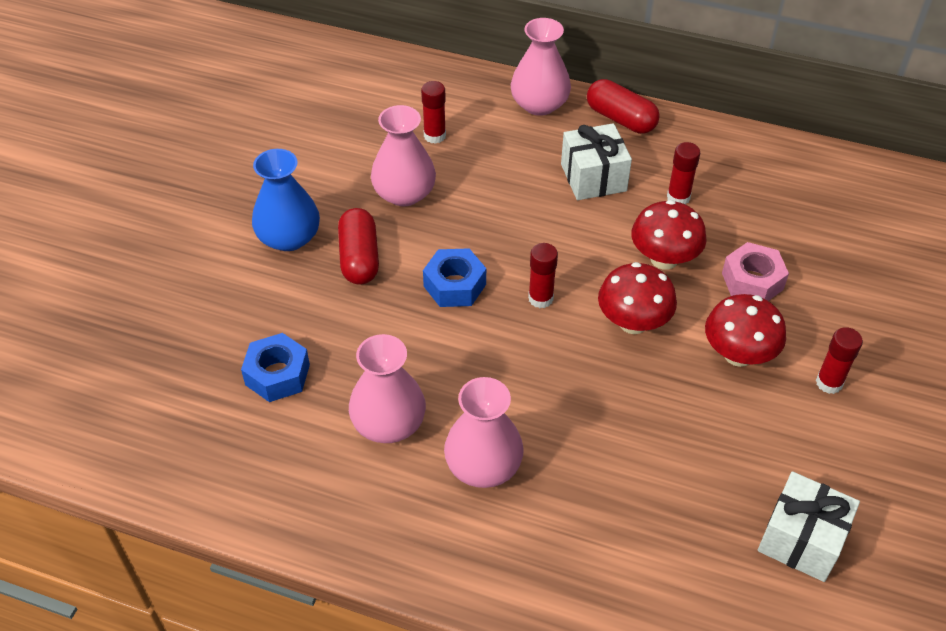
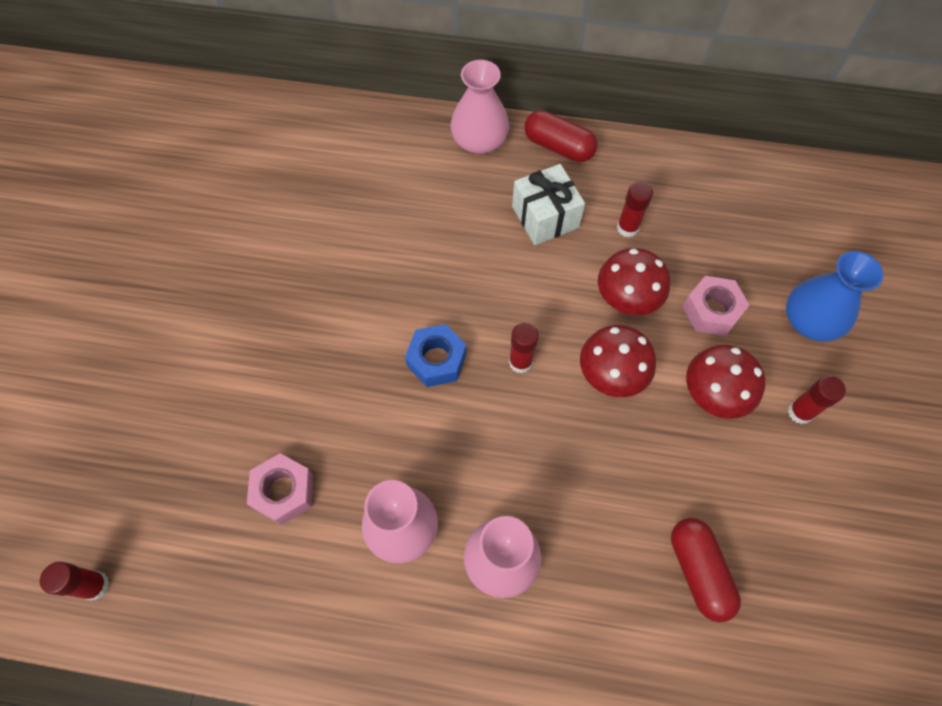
camera: 10 degrees left, 15 degrees up
(277, 375) = (284, 492): blue nut -> pink nut
(289, 237) = (265, 330): blue vase -> blue vase (810, 321)
(359, 258) = (339, 343): red capsule -> red capsule (698, 571)
(404, 193) = (369, 262): pink vase -> none
(434, 136) = (386, 191): red glue stick -> red glue stick (95, 586)
(801, 539) = (806, 589): white gift -> none

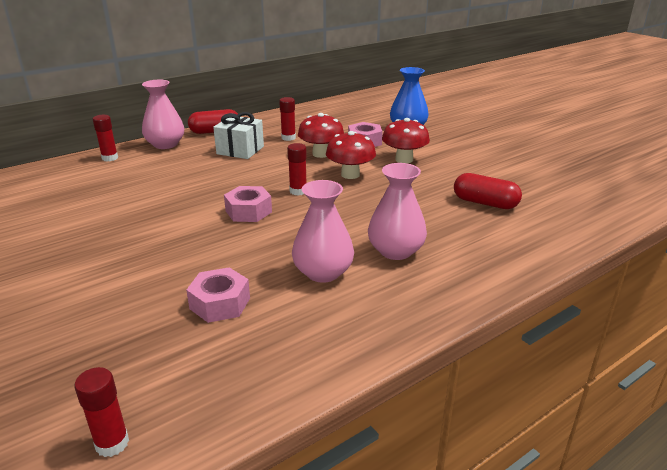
camera: 45 degrees left, 35 degrees down
(436, 360) = (248, 211): blue nut -> pink nut
(800, 412) = (445, 148): red glue stick -> red glue stick (110, 158)

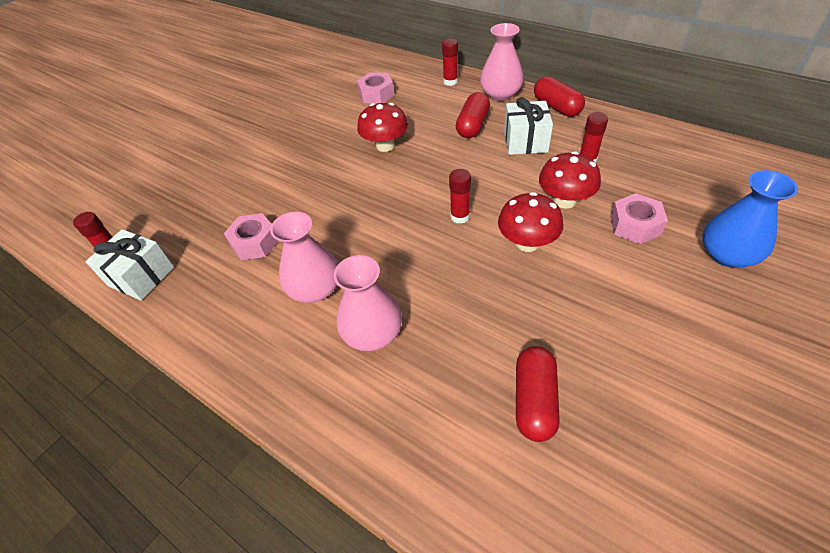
camera: 75 degrees right, 20 degrees up
(187, 411) = (141, 276): none -> white gift
(190, 163) = (472, 125): none -> red capsule
(248, 211) = (400, 200): pink nut -> pink nut (376, 94)
(404, 159) = (610, 279): red mushroom -> red mushroom (385, 146)

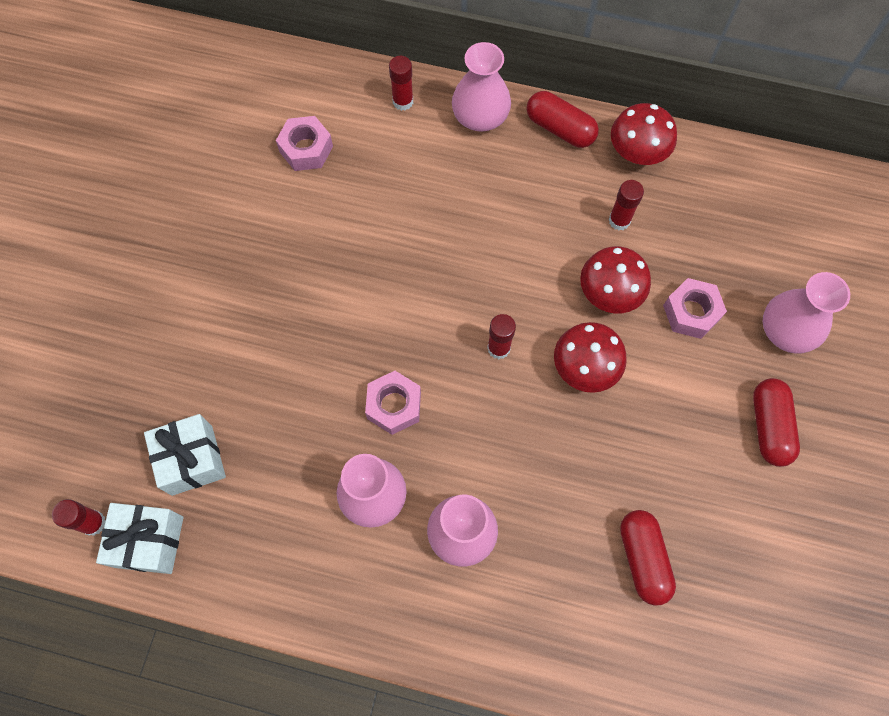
camera: 25 degrees left, 20 degrees up
(255, 243) = (266, 453): pink nut -> pink nut (394, 406)
(385, 146) = (361, 249): red mushroom -> red mushroom (637, 153)
(472, 125) = (463, 186): red capsule -> red capsule (769, 426)
(525, 141) = (538, 203): white gift -> white gift (192, 460)
(727, 254) = (787, 330): blue vase -> pink vase

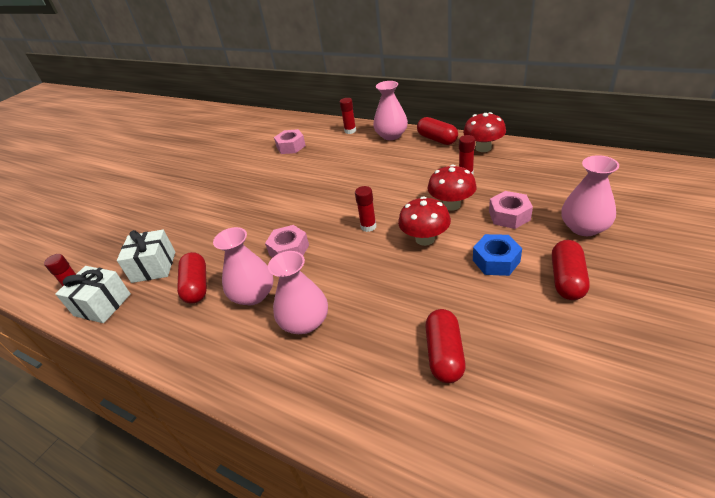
camera: 20 degrees right, 30 degrees down
(281, 490) = (197, 286): none -> red capsule
(683, 402) = (496, 261): none -> blue nut

